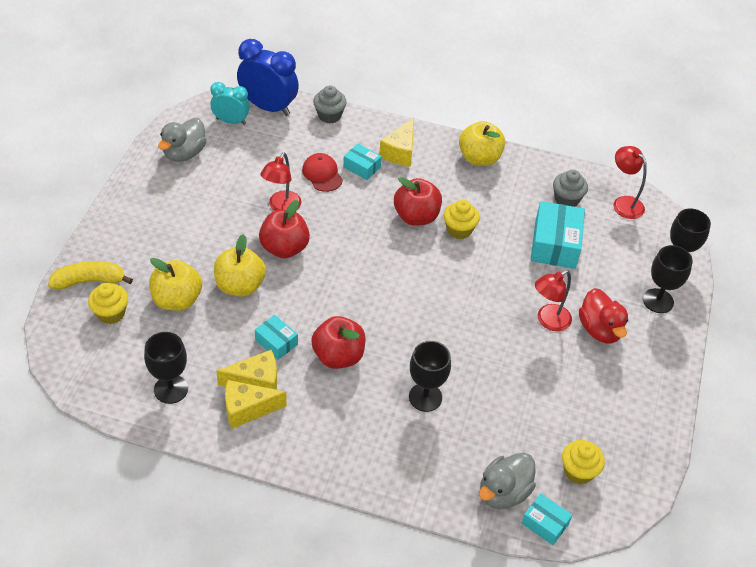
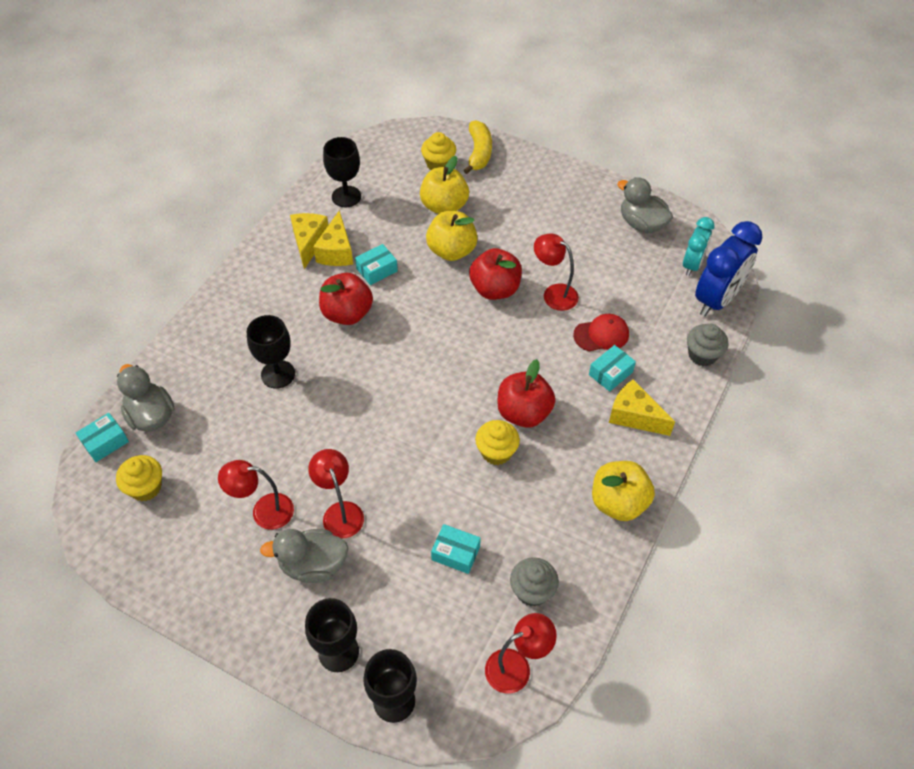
camera: 105 degrees right, 5 degrees up
(555, 244) = (455, 553): turquoise box -> turquoise box, size x0.56
(567, 374) = (264, 511): none -> red lamp
(599, 330) = (313, 565): red duck -> grey duck

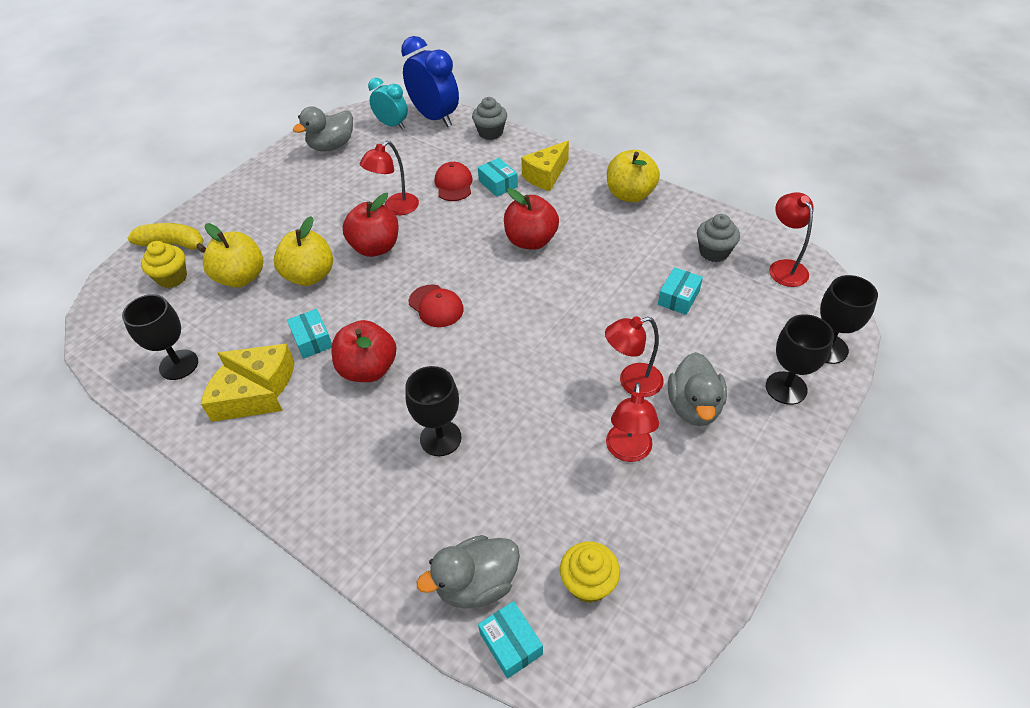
camera: 80 degrees left, 5 degrees down
(423, 348) = (436, 306): none -> red cap
(496, 452) = (572, 262): yellow cupcake -> none

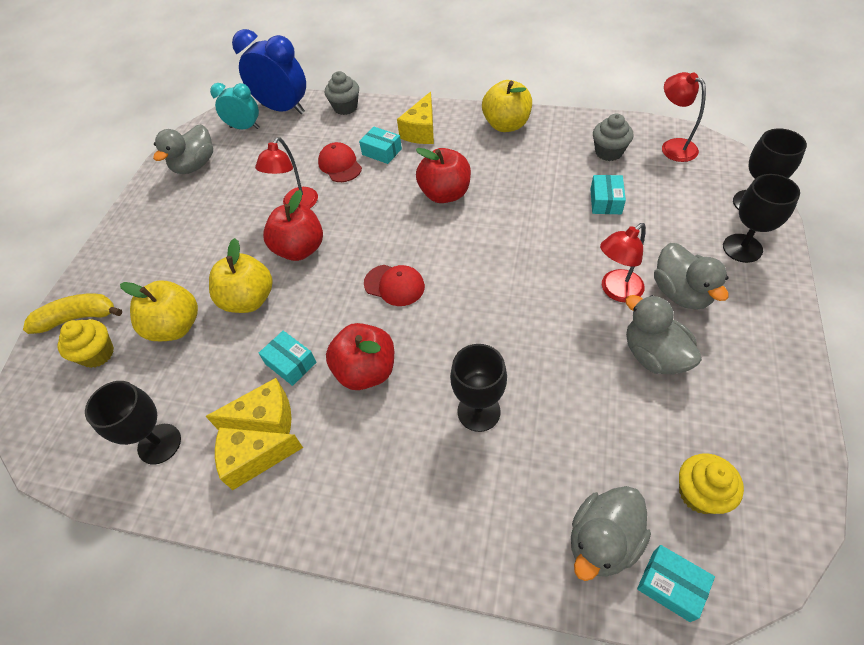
camera: 20 degrees left, 5 degrees up
(628, 451) = (653, 355): red lamp -> grey duck

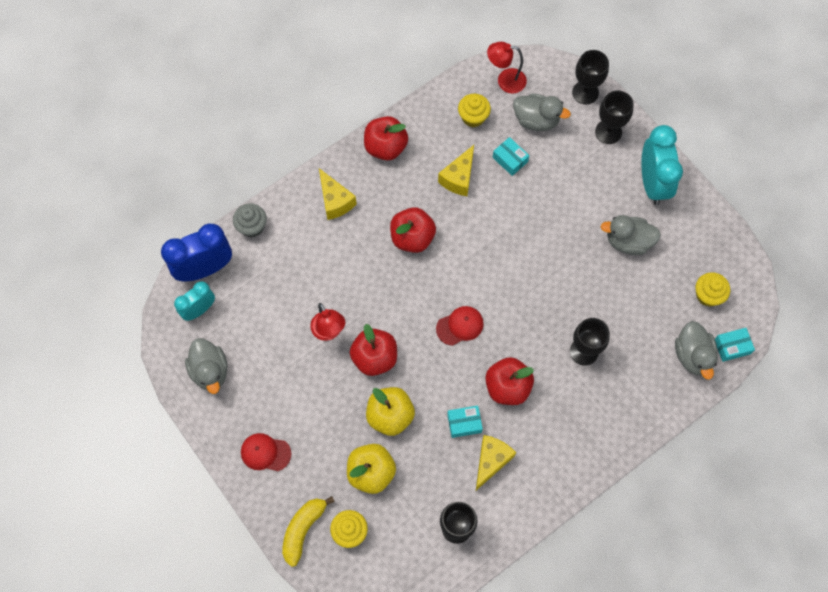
camera: 55 degrees left, 15 degrees up
(254, 459) = (512, 483): yellow cheese -> yellow cheese (459, 178)
(340, 165) = (315, 277): red cap -> red cap (265, 453)
(382, 152) = (330, 241): turquoise box -> none
(506, 125) = (385, 147): yellow apple -> red apple
(608, 152) = (473, 117): grey cupcake -> yellow cupcake
(616, 291) = (575, 219): red lamp -> none
(681, 293) = (606, 190): grey duck -> grey duck (536, 120)
(748, 326) = (652, 183): none -> turquoise clock

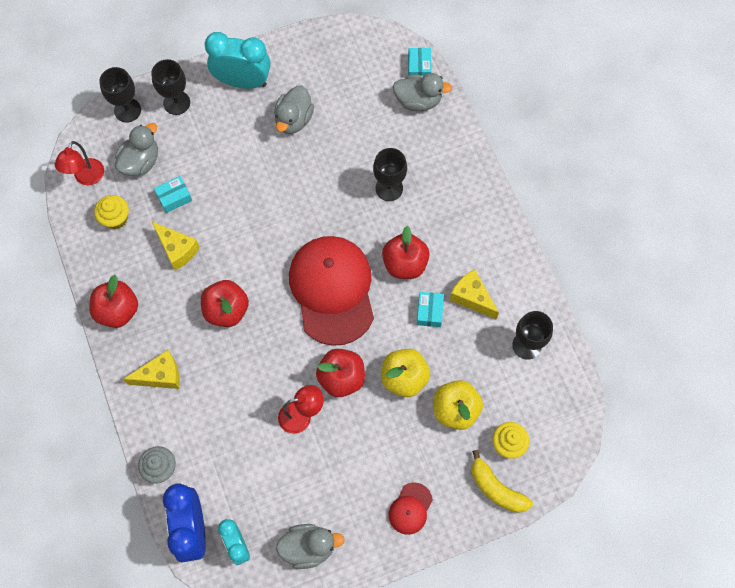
camera: 75 degrees left, 0 degrees up
(460, 326) = (332, 290): red cap -> red cap, size x2.33
(708, 295) = (366, 71): yellow cupcake -> none

